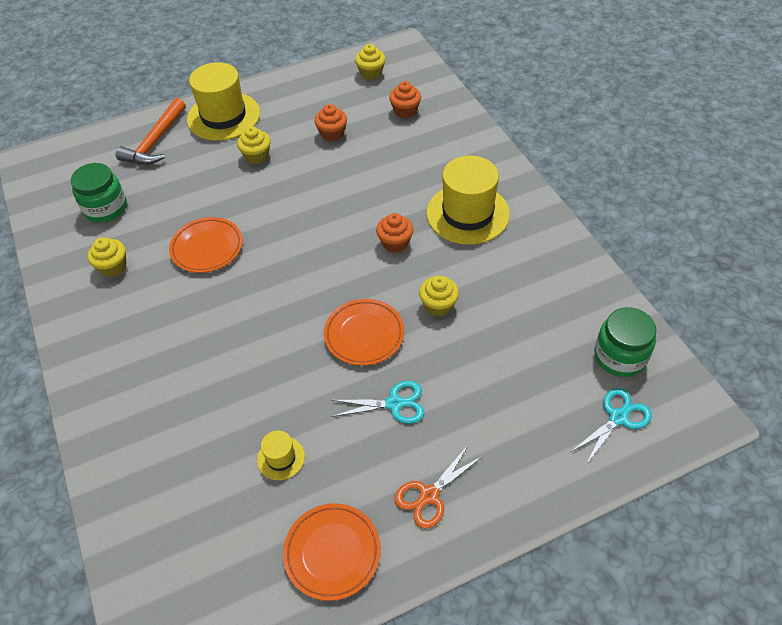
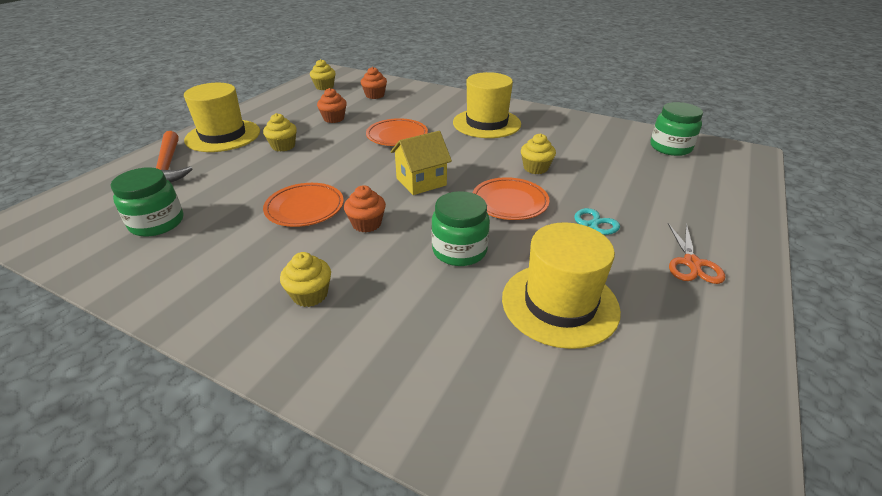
camera: 40 degrees left, 15 degrees down
(113, 267) = (214, 257): yellow cupcake -> yellow cupcake (310, 294)
(269, 362) = (459, 250): none -> green jar
(281, 458) = (559, 304): yellow hat -> yellow hat, size x2.18
(320, 266) = (421, 182): none -> yellow house
(332, 552) = (693, 340): orange plate -> orange plate (397, 136)
(395, 243) = (459, 151): orange cupcake -> orange cupcake (366, 224)
(618, 418) = (716, 172): turquoise scissors -> none

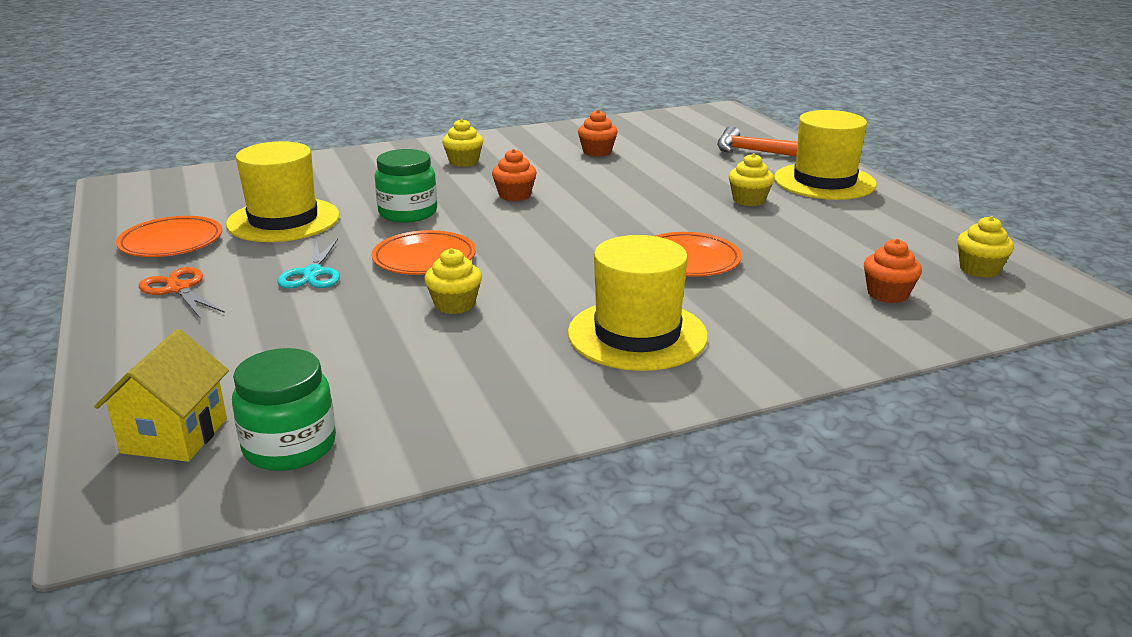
camera: 130 degrees right, 10 degrees down
(157, 223) = (650, 140): green jar -> none
(305, 208) = (585, 182): orange plate -> orange plate (171, 242)
(334, 118) = (809, 242): orange cupcake -> orange cupcake (597, 152)
(421, 182) = (545, 236): yellow house -> yellow house (175, 435)

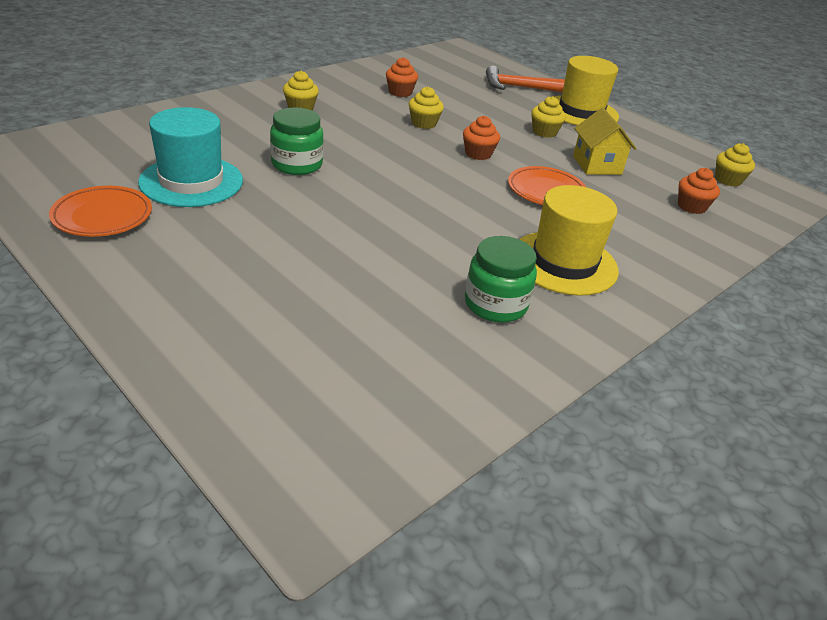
camera: 25 degrees left, 10 degrees up
(175, 435) = (288, 421): yellow house -> yellow house (597, 165)
(178, 289) = (155, 267): orange scissors -> none
(283, 220) = (191, 181): yellow hat -> turquoise hat
(290, 446) = (394, 411): green jar -> green jar (495, 304)
(312, 273) = (266, 235): turquoise scissors -> none
(424, 259) = (349, 210): orange plate -> none
(454, 304) = (410, 253): yellow cupcake -> yellow cupcake (424, 123)
(514, 195) = (370, 140): orange cupcake -> orange cupcake (478, 154)

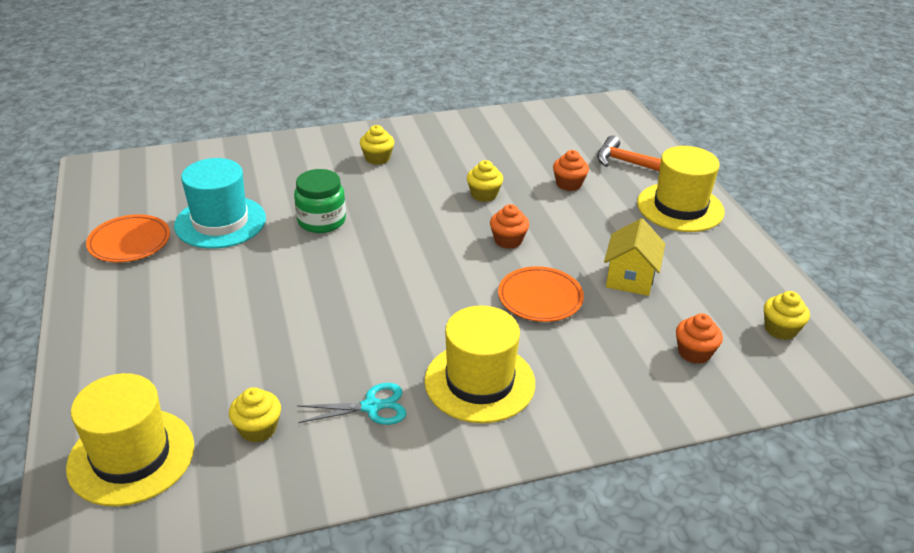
camera: 30 degrees right, 0 degrees up
(303, 413) = (131, 456): none -> yellow hat
(400, 92) = (493, 153): orange cupcake -> orange cupcake (569, 184)
(495, 304) = (371, 407): green jar -> turquoise scissors
(544, 132) = (608, 226): yellow cupcake -> yellow cupcake (258, 429)

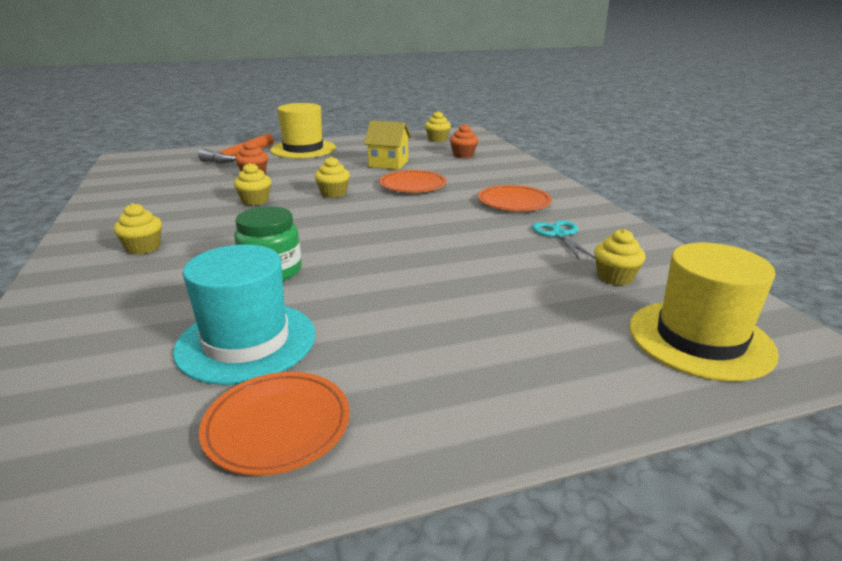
camera: 90 degrees left, 10 degrees down
(479, 382) = (514, 202): yellow hat -> orange plate
(508, 240) = (333, 193): orange cupcake -> yellow cupcake

